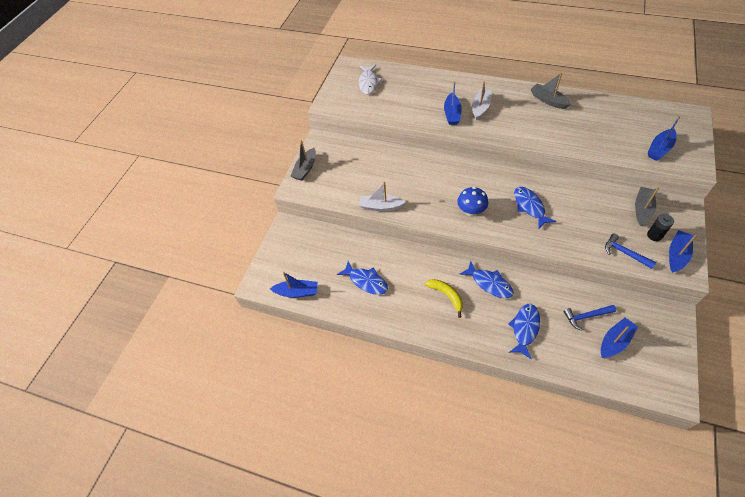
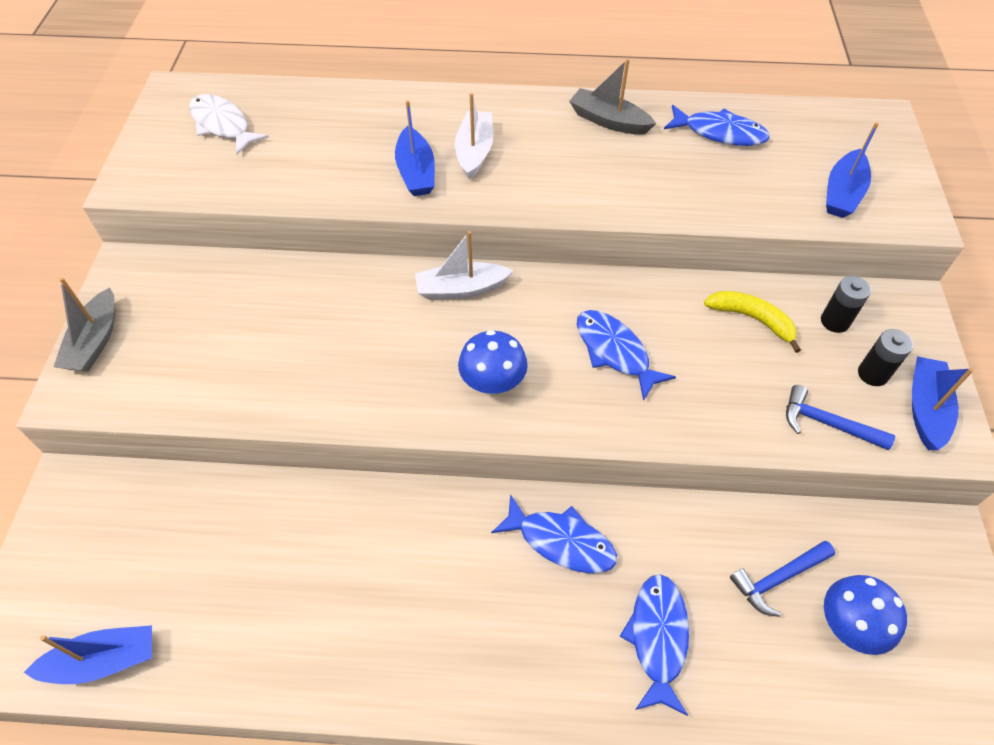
camera: 20 degrees left, 0 degrees up
(366, 281) = (277, 594): blue fish -> blue fish (719, 133)
(368, 83) = (222, 125): white fish -> white fish turned 150 degrees clockwise
(381, 206) = (286, 406): white boat -> white boat (461, 289)
(447, 296) = (472, 592): yellow banana -> yellow banana (752, 319)
(614, 341) = (848, 626): blue boat -> blue mushroom
(642, 209) = (835, 321): grey boat -> black battery

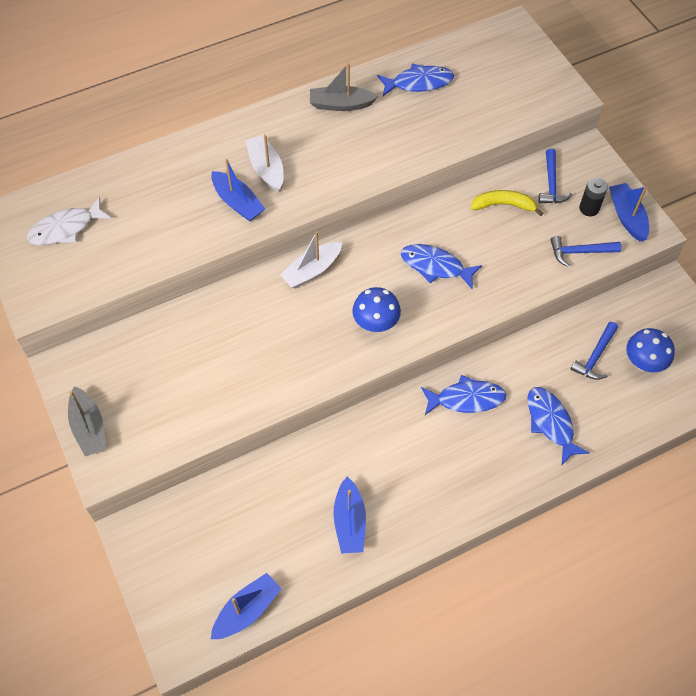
camera: 30 degrees left, 5 degrees up
(222, 125) = (66, 228): white fish -> white fish turned 45 degrees counterclockwise
(835, 321) = (551, 184): black battery -> blue hammer
(842, 193) = (518, 96): blue boat -> blue boat (349, 522)

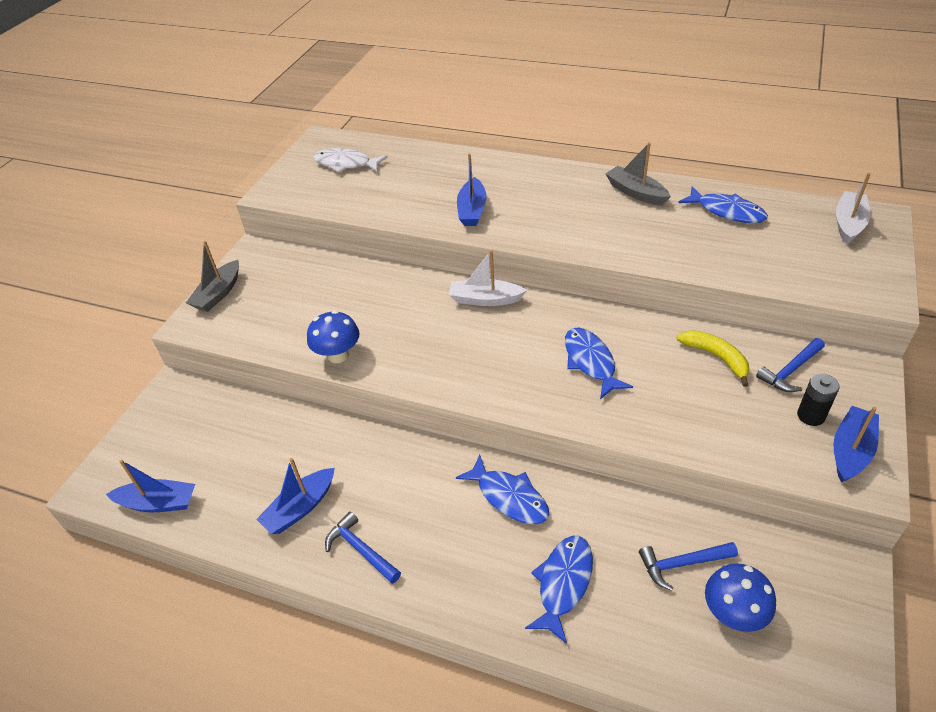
camera: 50 degrees right, 15 degrees down
(266, 169) = (521, 201): white boat -> white boat (848, 224)
(375, 323) = (486, 368): blue mushroom -> blue mushroom (338, 355)
(580, 252) = (754, 445): blue hammer -> blue hammer (361, 550)

